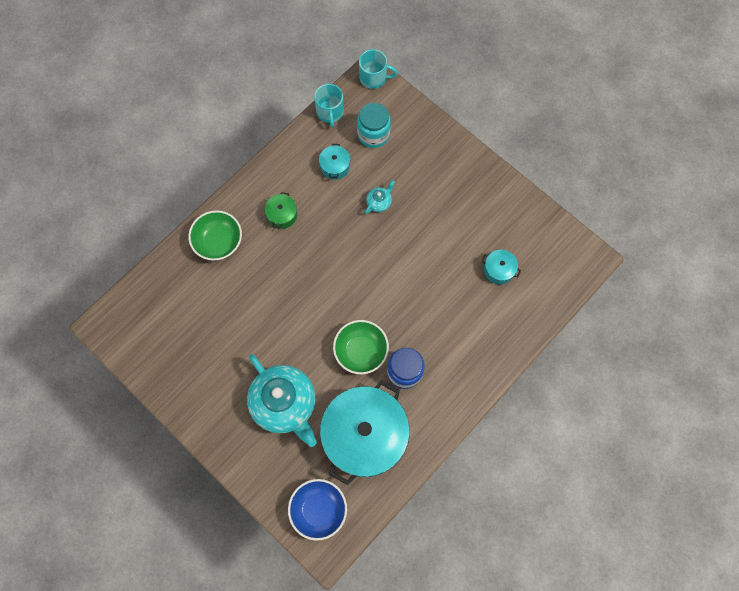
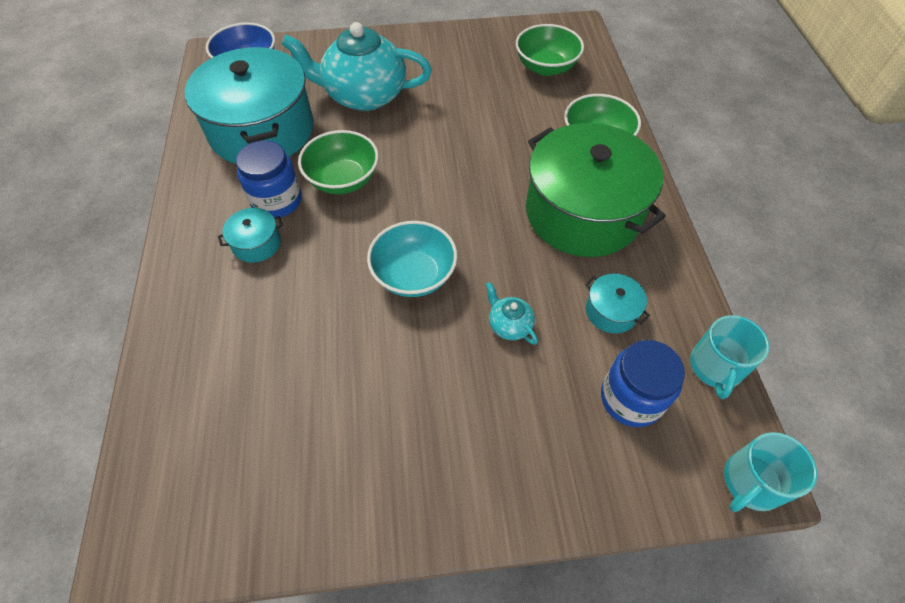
camera: 130 degrees right, 15 degrees down
(167, 315) = (546, 67): none -> green bowl
(282, 215) = (582, 212): green pot -> green pot, size x2.48
(330, 112) = (715, 367): turquoise mug -> turquoise mug turned 105 degrees counterclockwise
(373, 134) = (631, 398): turquoise jar -> blue jar
(379, 202) = (509, 325): turquoise teapot -> turquoise teapot turned 150 degrees clockwise
(389, 263) = (414, 275): none -> turquoise bowl
(499, 270) = (267, 396): turquoise pot -> turquoise pot (256, 244)

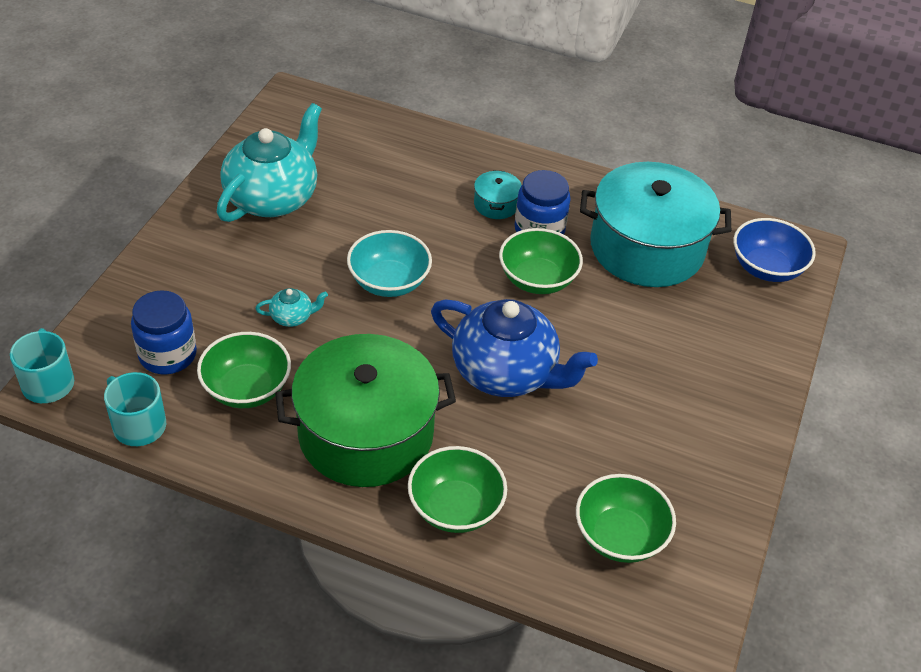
camera: 115 degrees right, 10 degrees down
(364, 95) = (660, 340): turquoise teapot -> turquoise teapot (273, 197)
(459, 160) = (506, 372): none -> blue teapot
(611, 311) = (247, 389): turquoise pot -> green bowl

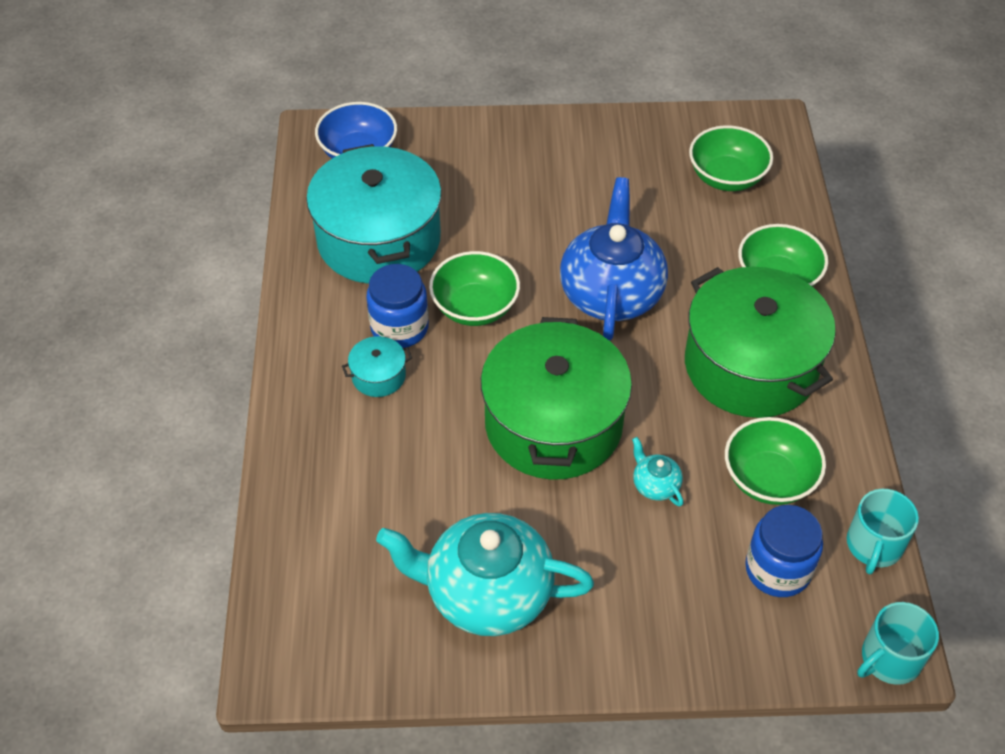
camera: 110 degrees left, 5 degrees up
(389, 282) = (553, 424): turquoise bowl -> green pot

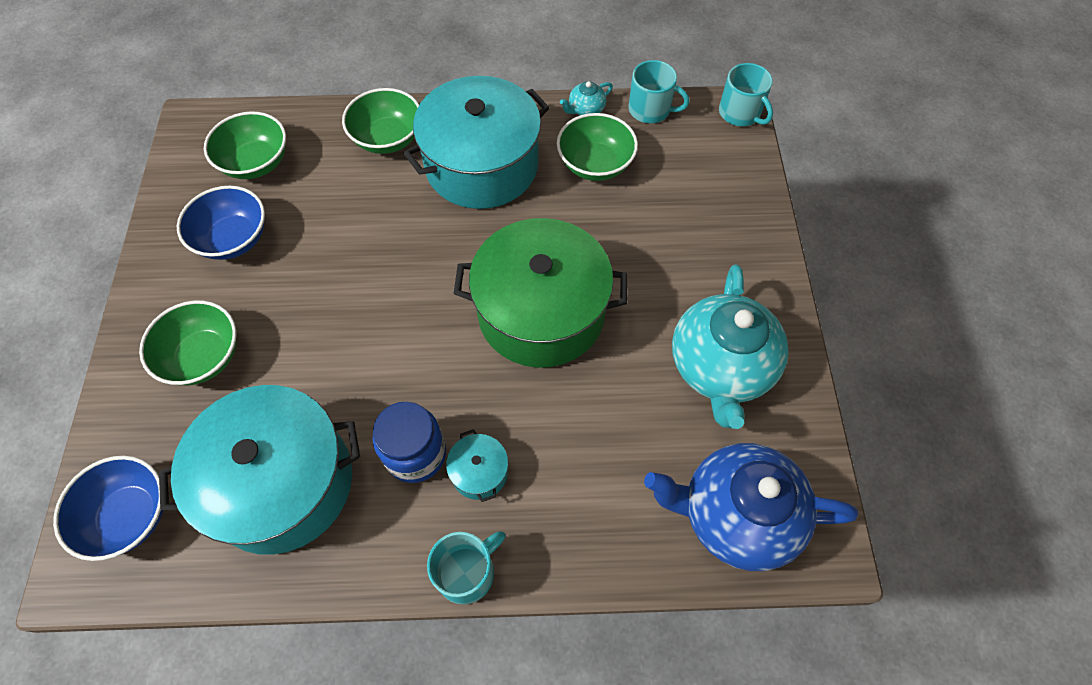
camera: 90 degrees left, 10 degrees up
(288, 370) = (467, 572): none -> turquoise mug
(475, 307) = (394, 380): green bowl -> green bowl (203, 357)
(611, 293) = (389, 261): blue teapot -> blue teapot (736, 515)
(629, 174) = (233, 239): none -> blue bowl
(655, 485) = (604, 239): turquoise teapot -> turquoise teapot (586, 109)
(750, 366) = (482, 165): green pot -> turquoise pot
(777, 569) = (676, 167): blue jar -> none

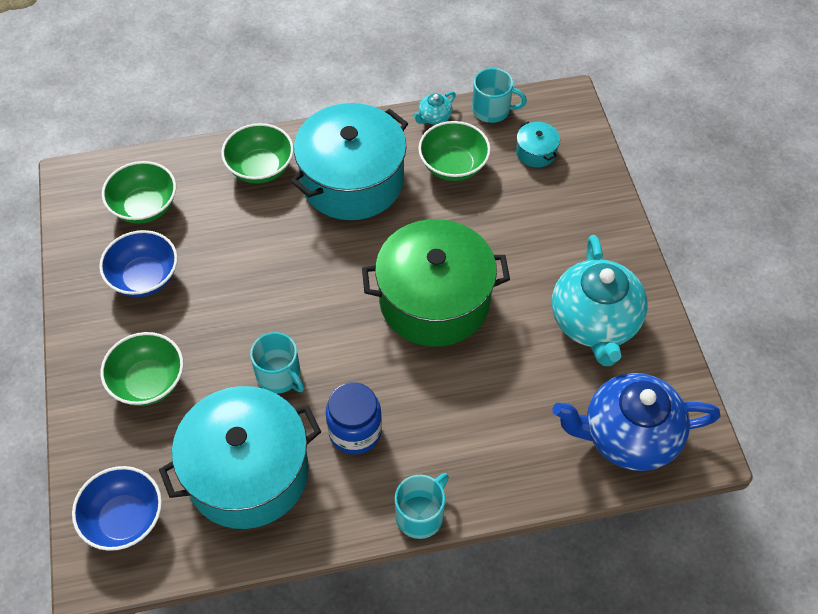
camera: 10 degrees left, 5 degrees down
(479, 472) = (412, 437): turquoise pot -> turquoise pot (536, 152)
(740, 113) = (572, 102): turquoise mug -> turquoise mug (279, 375)

